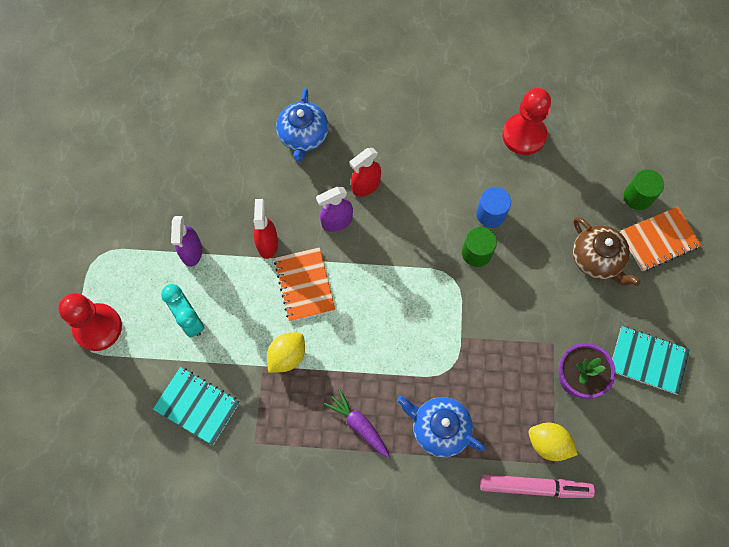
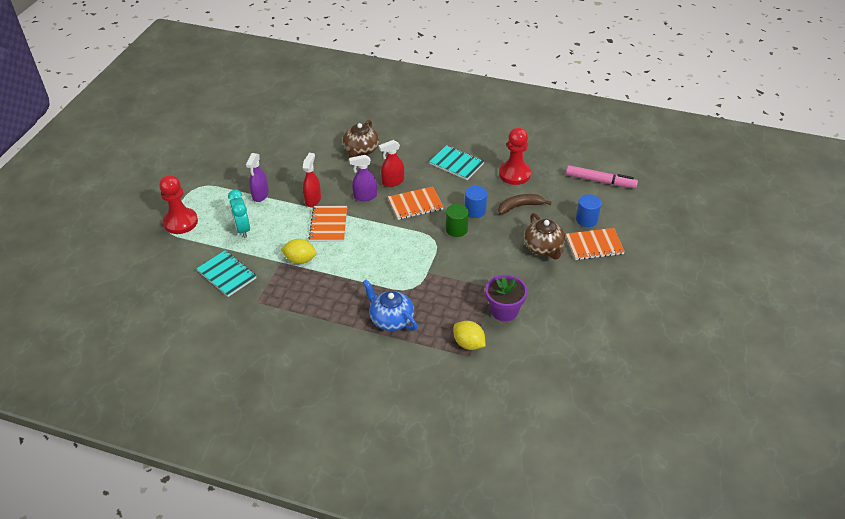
camera: 15 degrees right, 25 degrees down
(287, 356) = (300, 260): yellow lemon -> yellow lemon turned 45 degrees clockwise
(303, 136) = (361, 150): blue teapot -> brown teapot
(359, 425) = (334, 306): purple carrot -> none
(409, 221) = (415, 204): none -> orange notebook
(534, 487) = (449, 366): pink marker -> pink marker (600, 181)
(547, 193) = (520, 206): none -> brown banana
(638, 197) = (586, 219): green cylinder -> blue cylinder
(648, 360) = (562, 311): turquoise notebook -> turquoise notebook (456, 164)

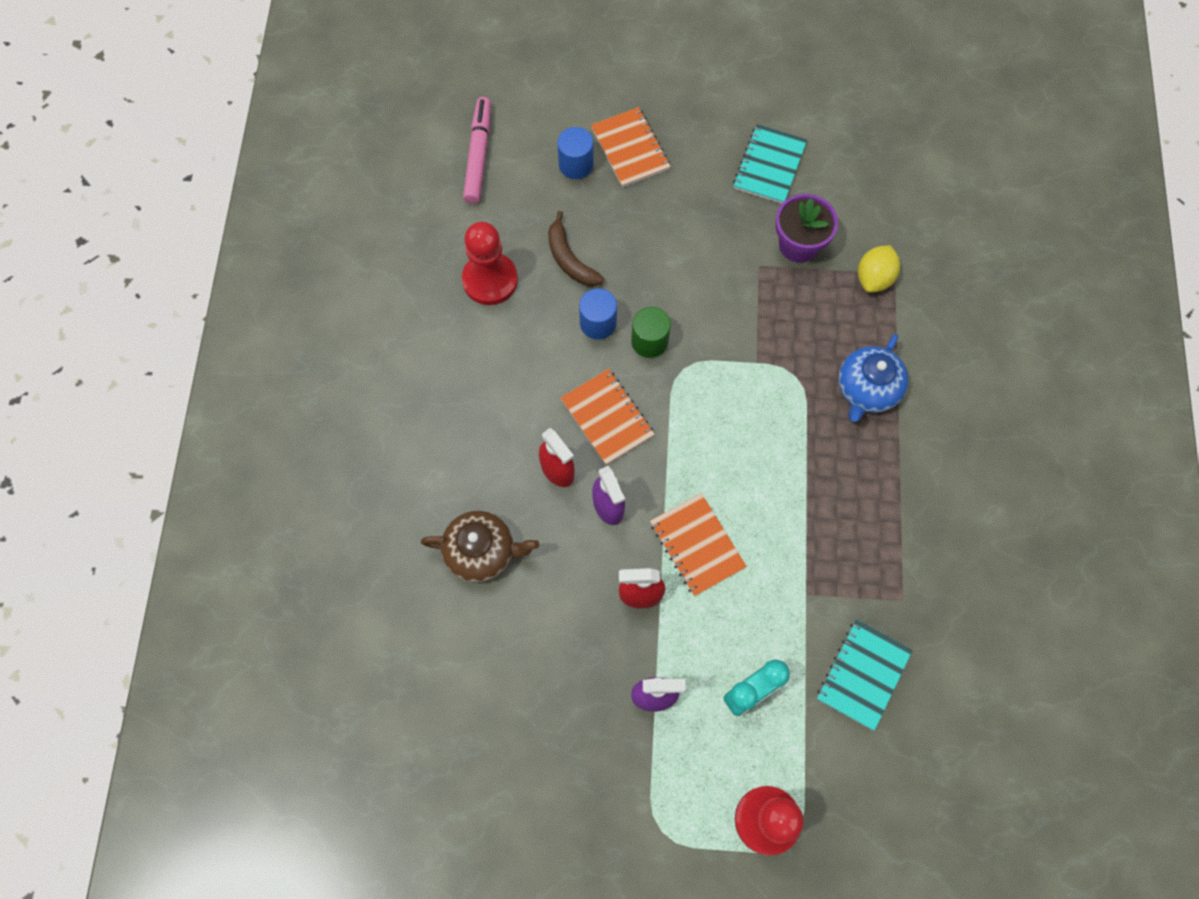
camera: 105 degrees left, 25 degrees up
(300, 260) = (792, 564): yellow lemon -> none
(328, 225) = (697, 545): orange notebook -> orange notebook turned 75 degrees clockwise
(456, 164) = (483, 376): turquoise notebook -> turquoise notebook (769, 165)
(543, 248) = (655, 213): brown teapot -> none

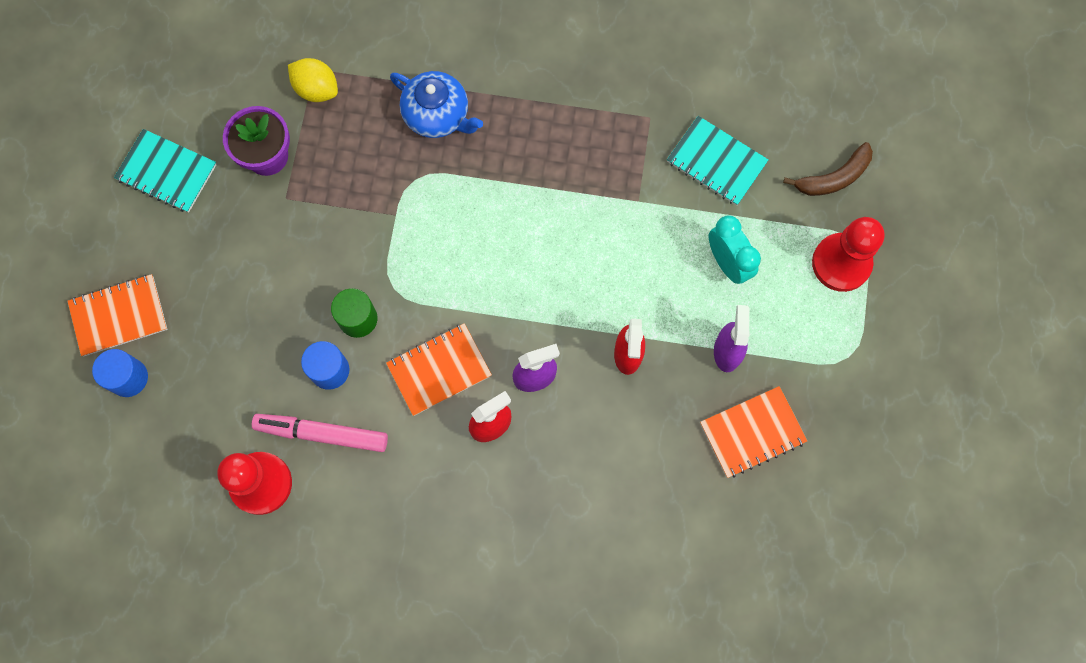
camera: 85 degrees left, 5 degrees up
(478, 155) = (95, 488): pink marker -> pink marker (322, 434)
(481, 552) = (572, 509): brown teapot -> none
(570, 259) = (248, 393): brown banana -> brown banana (833, 177)
(697, 545) = (582, 295): orange notebook -> orange notebook (752, 432)

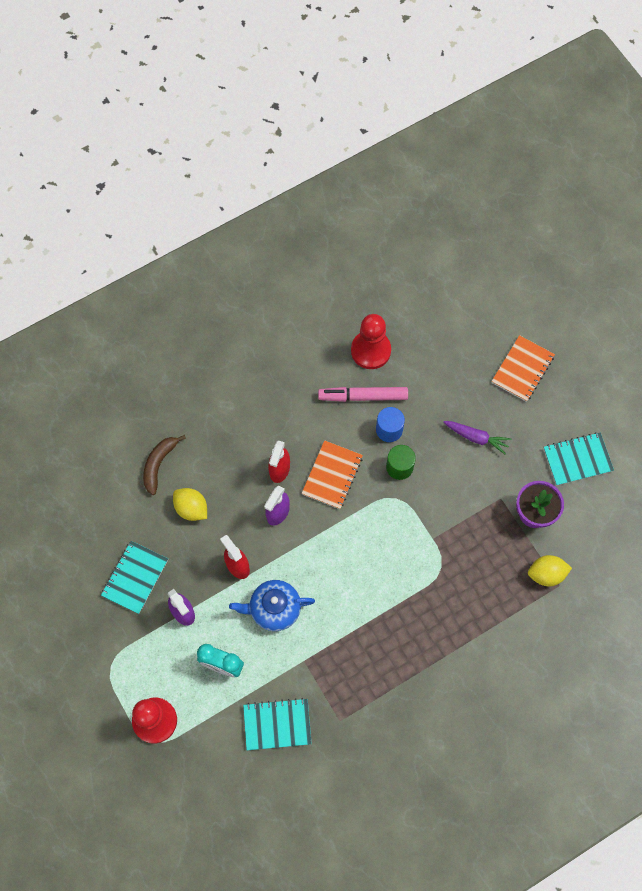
camera: 140 degrees right, 5 degrees down
(128, 378) = (486, 345): blue cylinder -> none
(245, 282) = (476, 438): none -> purple carrot
(322, 434) = (363, 396): pink marker -> pink marker turned 150 degrees counterclockwise
(437, 115) = (464, 616): blue teapot -> blue teapot (274, 609)
(628, 462) = (191, 508): none -> yellow lemon
(752, 432) = (135, 577): orange notebook -> turquoise notebook
(833, 177) = (198, 774): brown banana -> brown banana (159, 464)

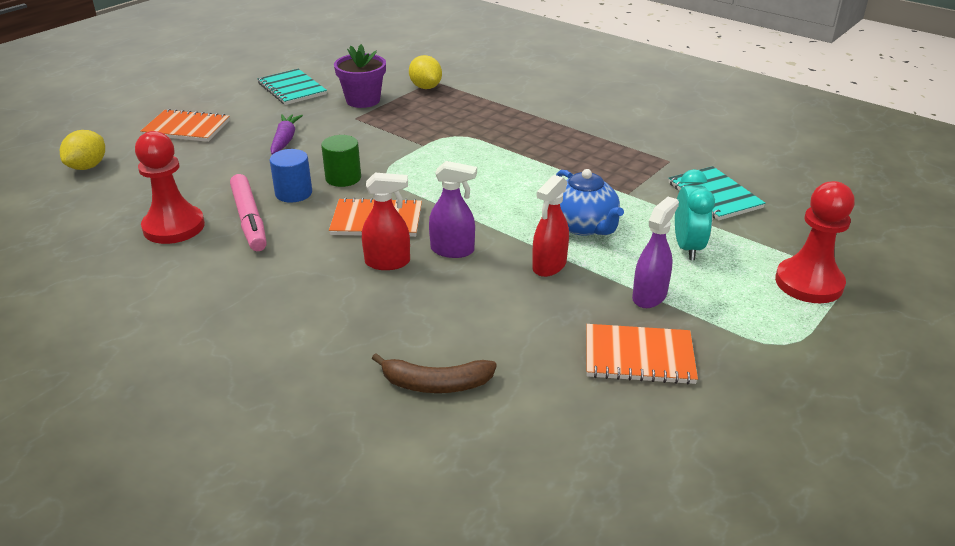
camera: 110 degrees left, 35 degrees down
(135, 577) = (639, 356): turquoise notebook -> orange notebook
(191, 508) = (492, 328): yellow lemon -> yellow lemon (88, 166)

